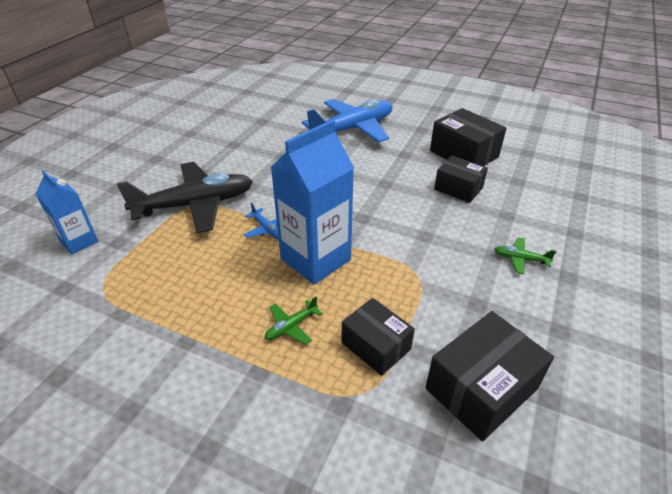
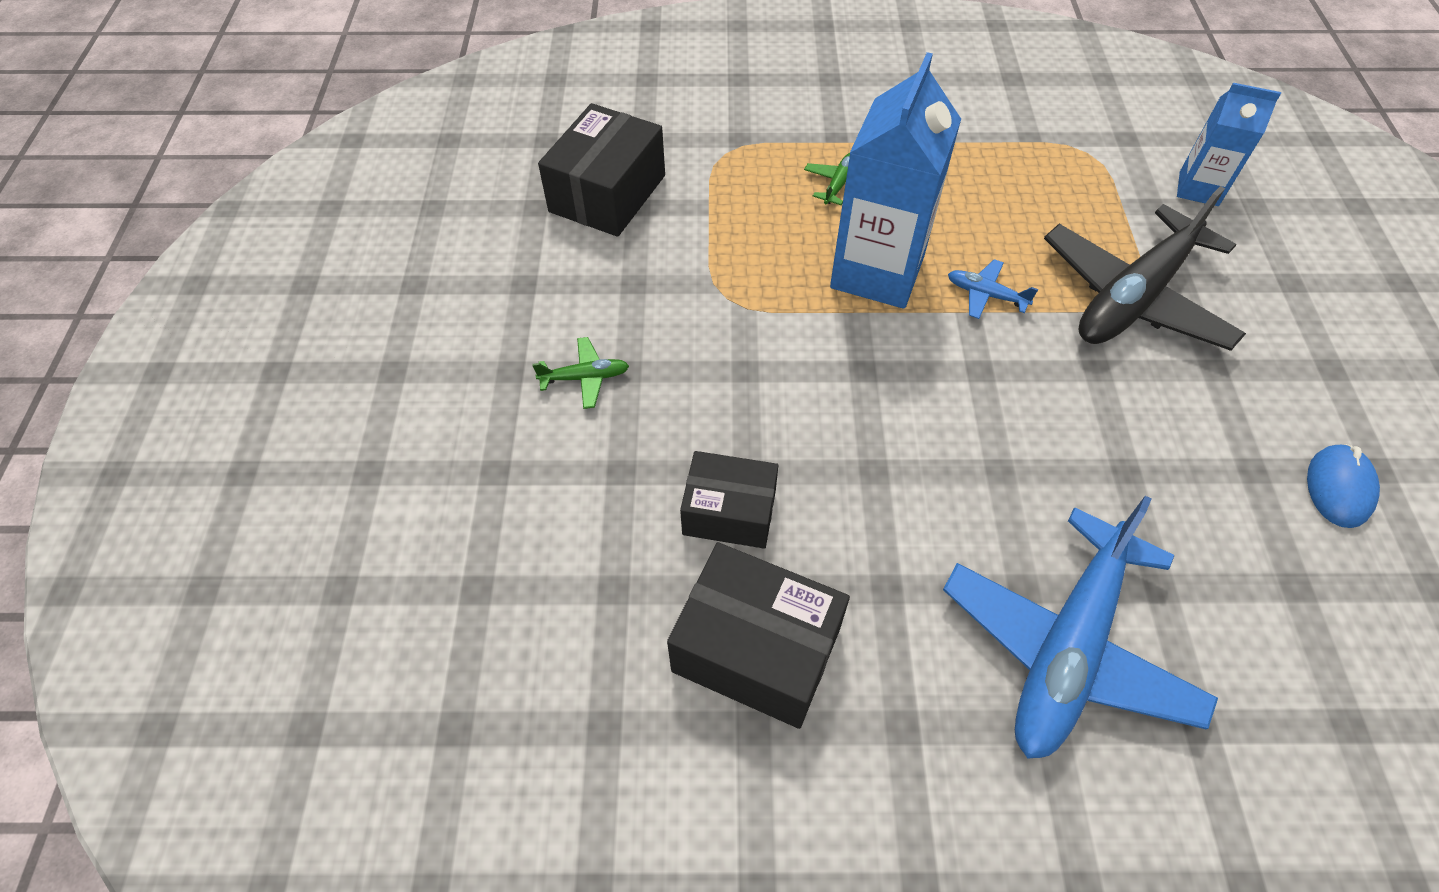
camera: 155 degrees right, 15 degrees up
(211, 133) = (1339, 488): none -> blue mouse
(376, 346) = (734, 196): black box -> none

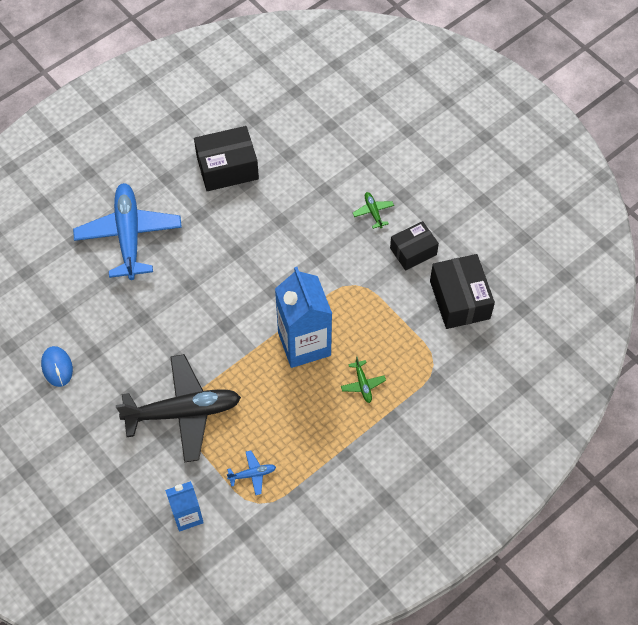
camera: 140 degrees right, 5 degrees up
(585, 378) = (373, 212): green plane -> green plane turned 120 degrees clockwise
(729, 512) = (273, 202): black box -> black box (413, 251)
(985, 294) = (249, 366): blue plane -> blue plane (252, 474)
(1133, 297) = (183, 412): black plane -> black plane turned 75 degrees clockwise

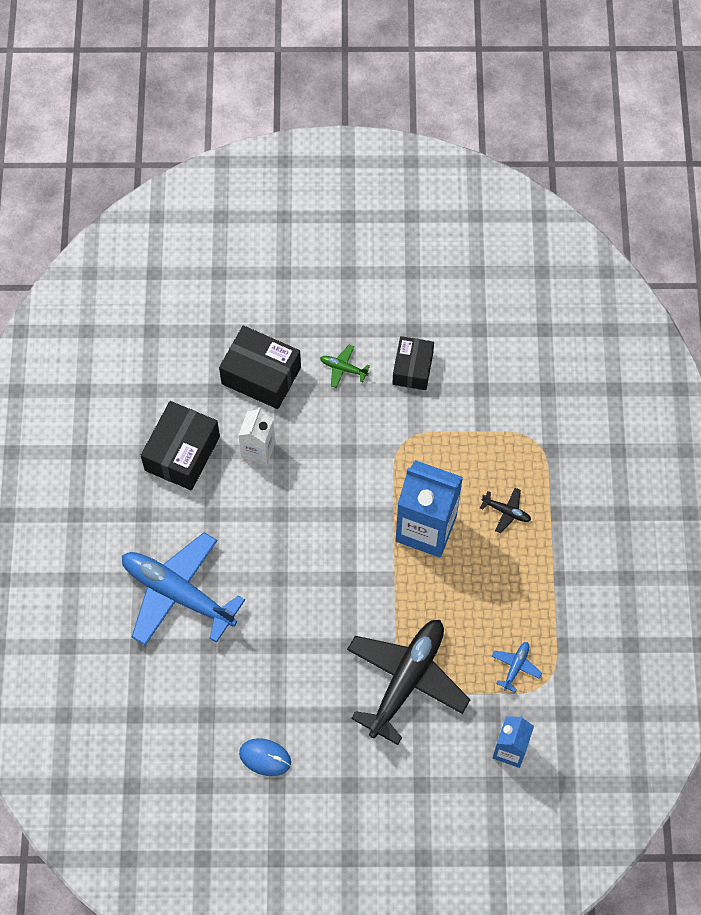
camera: 50 degrees left, 5 degrees up
(269, 207) = (258, 450): none -> white carton
(363, 384) = (506, 512): green plane -> black plane
(460, 299) = (492, 370): black box -> black box (261, 375)

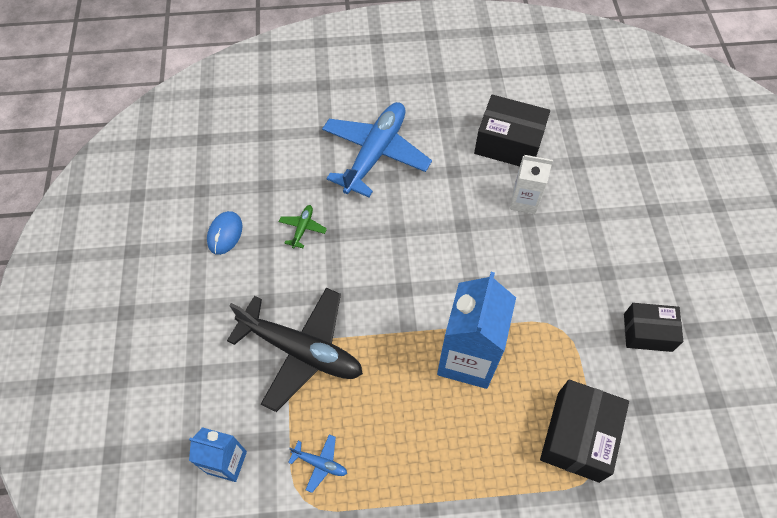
camera: 85 degrees right, 5 degrees down
(261, 375) = (601, 196): black box -> black box (578, 436)
(343, 368) = (629, 266): green plane -> green plane (303, 228)
(506, 512) = (500, 443): black plane -> none

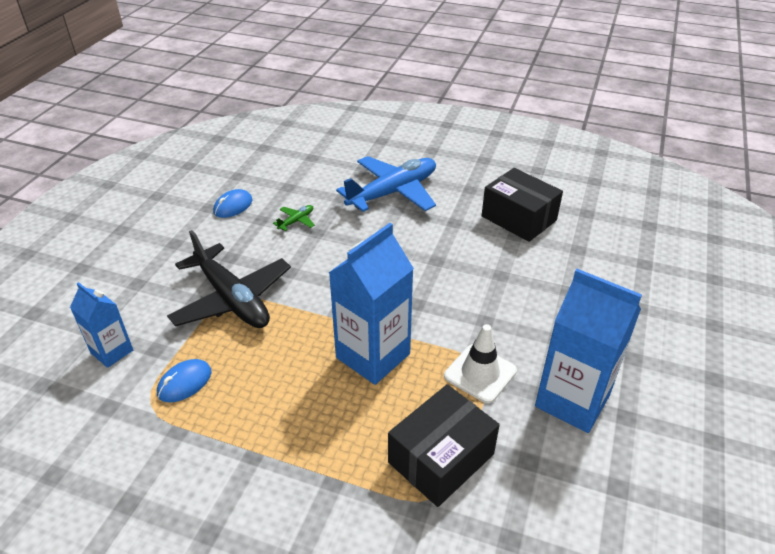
camera: 25 degrees right, 20 degrees down
(320, 463) = (184, 383): blue plane -> blue mouse
(524, 201) = (506, 261): white carton -> none
(564, 337) = (480, 373): none -> white traffic cone
(647, 332) = (572, 400): black box -> blue carton

